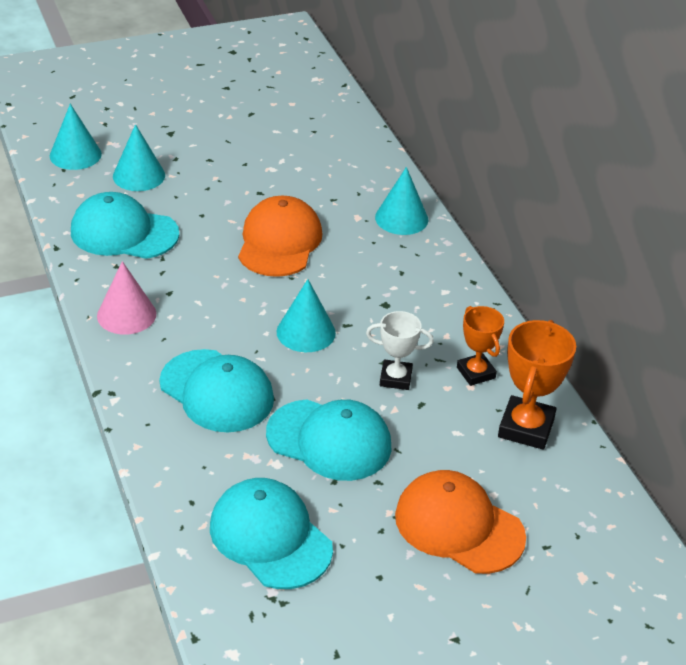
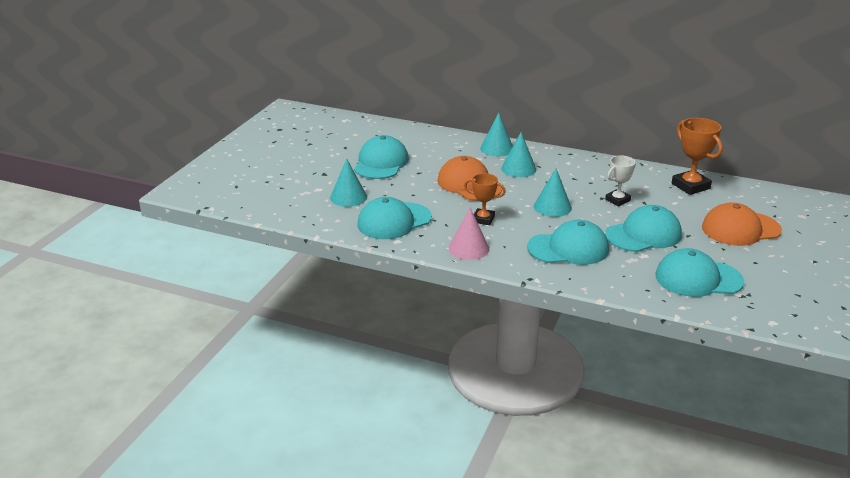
camera: 45 degrees left, 10 degrees down
(75, 155) = (296, 207): turquoise cone -> turquoise cone (518, 169)
(246, 156) = (381, 163): none -> turquoise cap
(476, 373) = (638, 181): orange trophy -> orange trophy (483, 219)

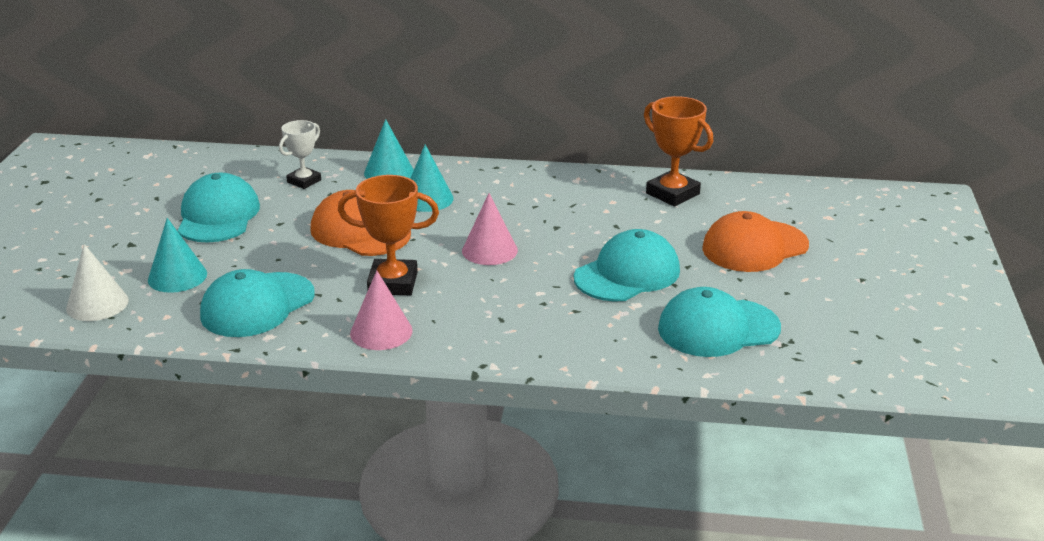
camera: 15 degrees left, 0 degrees up
(297, 207) = (97, 304): none -> white cone
(483, 219) = (393, 283): orange trophy -> orange trophy, size x1.56
(552, 207) = (489, 250): turquoise cone -> pink cone
(568, 248) = (527, 310): turquoise cap -> none
(617, 200) = (579, 227): white trophy -> white trophy (304, 181)

